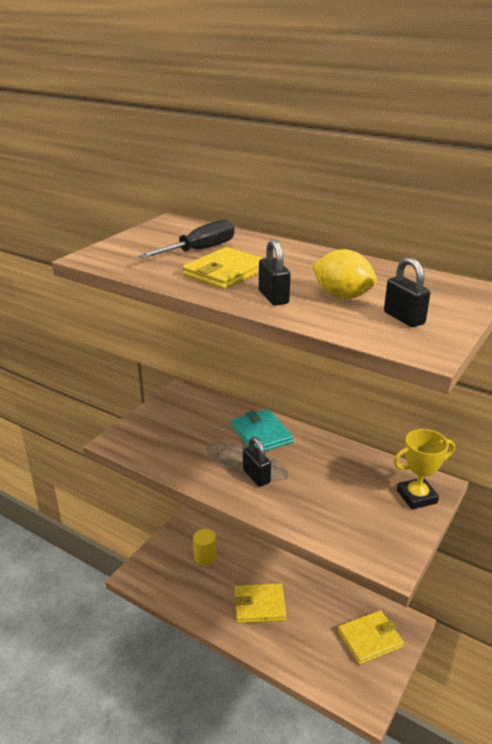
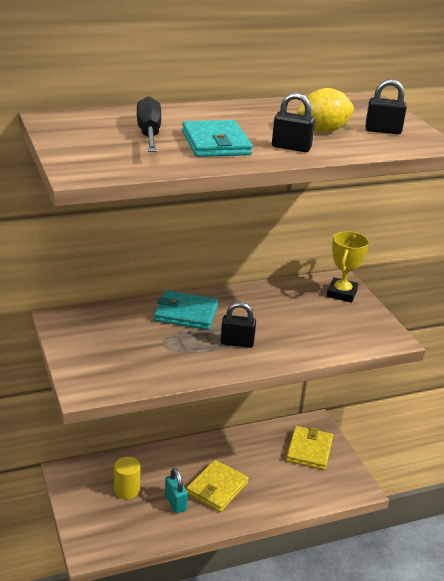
camera: 55 degrees left, 0 degrees up
(220, 591) = (175, 502): none -> turquoise padlock
(225, 272) = (216, 143): yellow wallet -> turquoise wallet

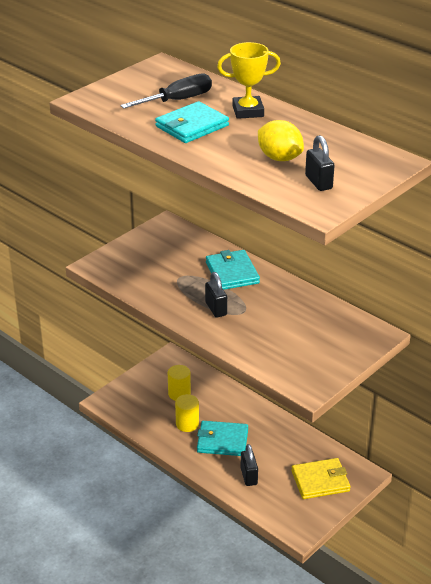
camera: 65 degrees right, 5 degrees up
(175, 502) = (187, 424): turquoise padlock -> yellow cylinder
(217, 488) = (222, 441): yellow wallet -> turquoise wallet
(291, 147) = (222, 154): black padlock -> black padlock (249, 476)
(341, 293) = (355, 341): yellow trophy -> yellow trophy (248, 111)

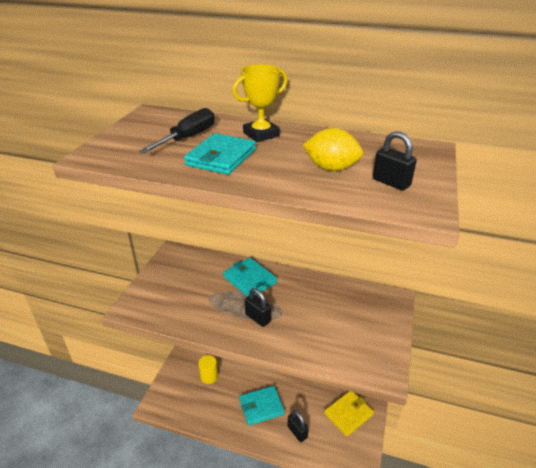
camera: 25 degrees left, 0 degrees up
(187, 424) = (228, 402): yellow cylinder -> none

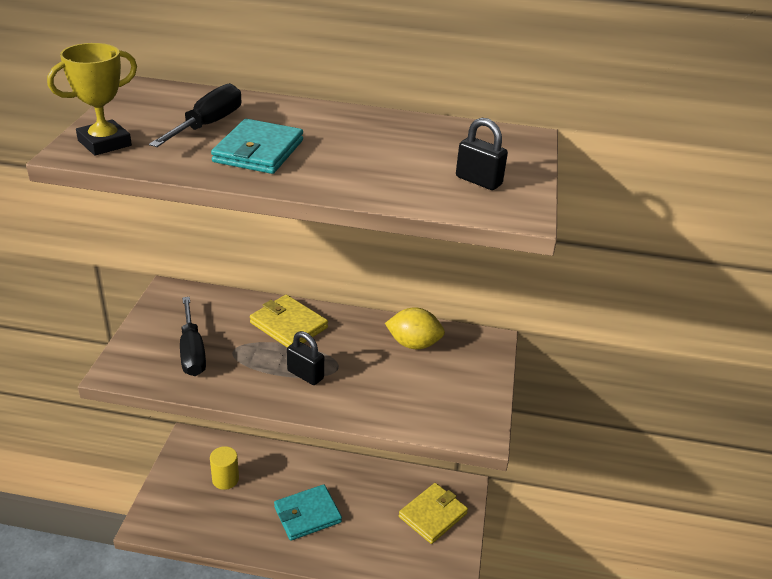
camera: 10 degrees left, 0 degrees up
(181, 296) = (192, 351): none -> black screwdriver
(249, 280) = (288, 325): turquoise wallet -> yellow wallet
(261, 134) = (307, 120): yellow trophy -> yellow trophy (104, 143)
(297, 432) = (362, 543): black padlock -> none
(331, 168) = (403, 164): yellow lemon -> yellow lemon (413, 344)

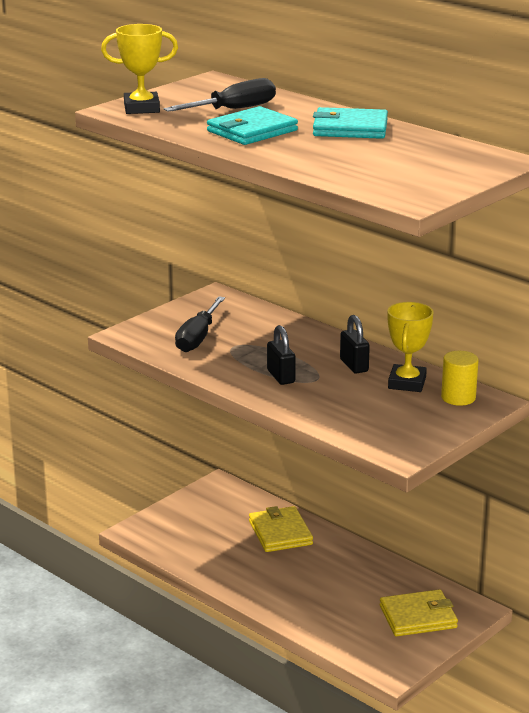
camera: 35 degrees right, 10 degrees down
(225, 479) = (231, 523): yellow cylinder -> yellow cylinder (458, 398)
(288, 325) = (300, 342): yellow wallet -> yellow wallet (280, 533)
(307, 514) = (288, 574): turquoise wallet -> turquoise wallet (350, 128)
(413, 344) = (407, 383): yellow lemon -> yellow trophy
(478, 181) = (409, 177): black padlock -> black padlock (354, 365)

